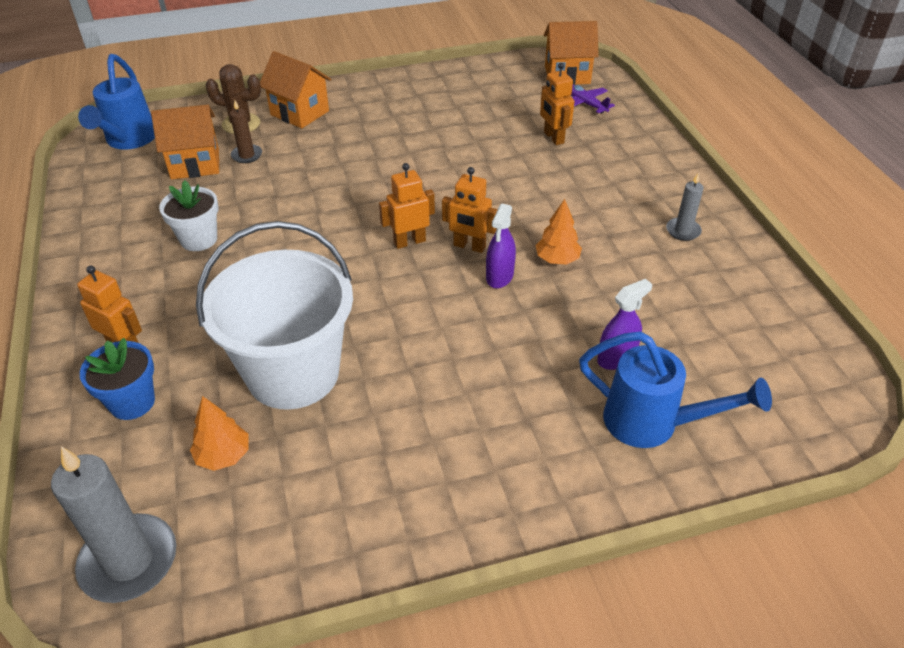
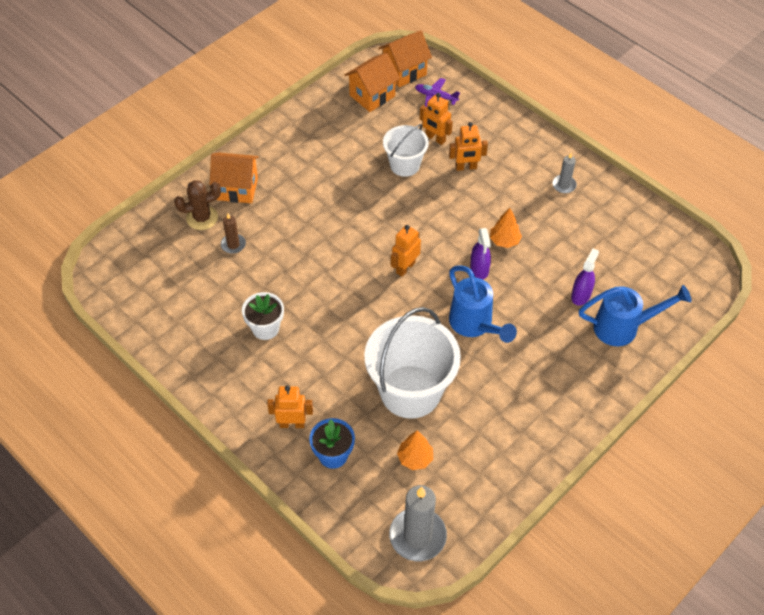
camera: 30 degrees left, 10 degrees up
(128, 141) = (130, 270): blue watering can -> blue watering can (475, 325)
(195, 164) = (202, 269): orange house -> orange house (372, 96)
(469, 246) = (445, 254): orange robot -> orange robot (466, 167)
(497, 149) = (405, 165): none -> white bucket

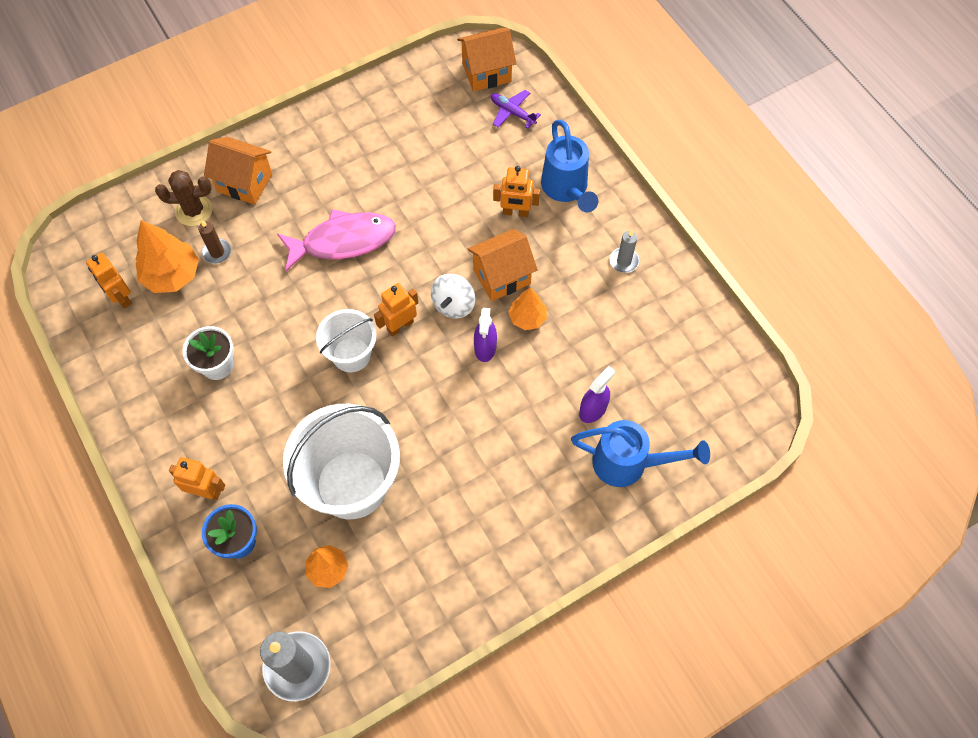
camera: 15 degrees right, 10 degrees up
(201, 269) = (172, 275): none -> orange tree
(335, 215) = (343, 241): none -> pink fish
(372, 96) = (438, 96): orange house -> orange house (501, 276)
(405, 165) = (445, 194): white bucket -> white bucket (351, 354)
(435, 138) = (492, 167): orange robot -> orange robot (121, 297)
(442, 243) = (453, 304): none -> white spinning top
(475, 325) = (454, 419): blue watering can -> blue watering can (566, 190)

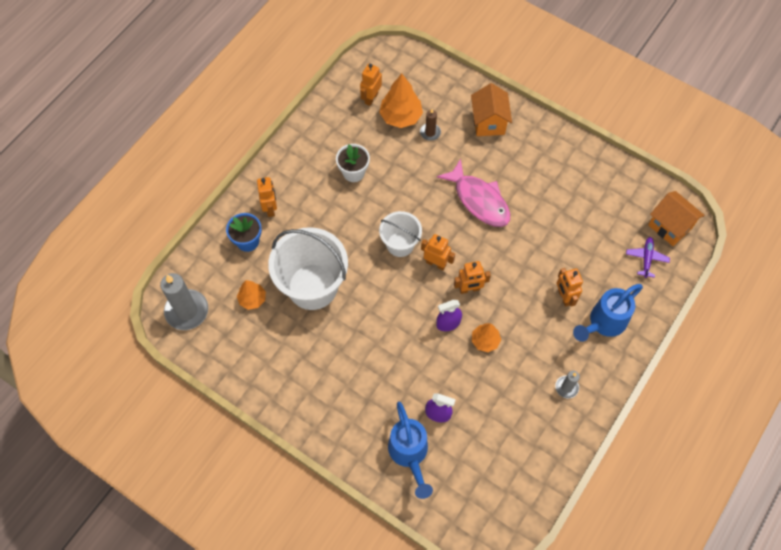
camera: 65 degrees right, 0 degrees up
(194, 211) = (452, 105): brown cactus -> none
(453, 304) = (469, 289): white spinning top -> orange robot
(501, 276) = (508, 310): orange house -> none

